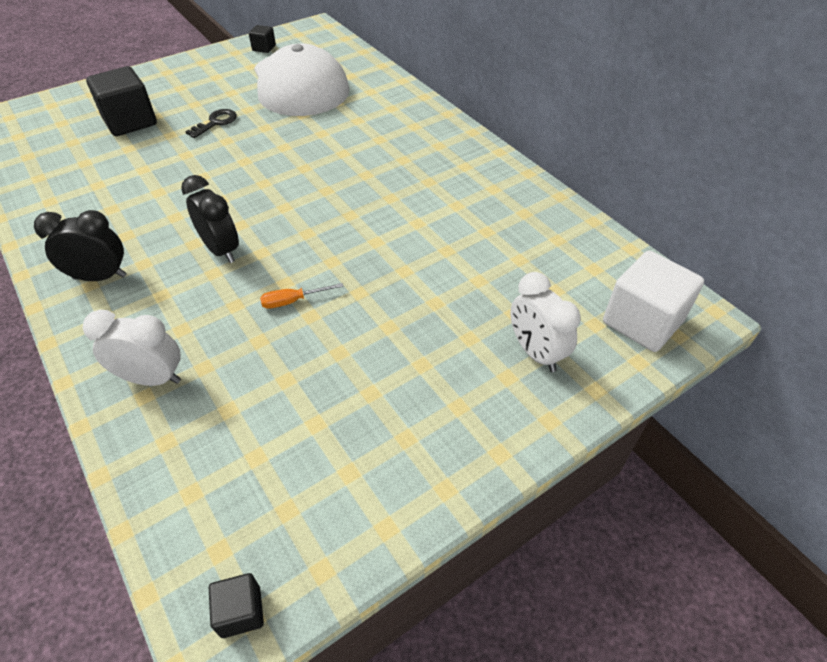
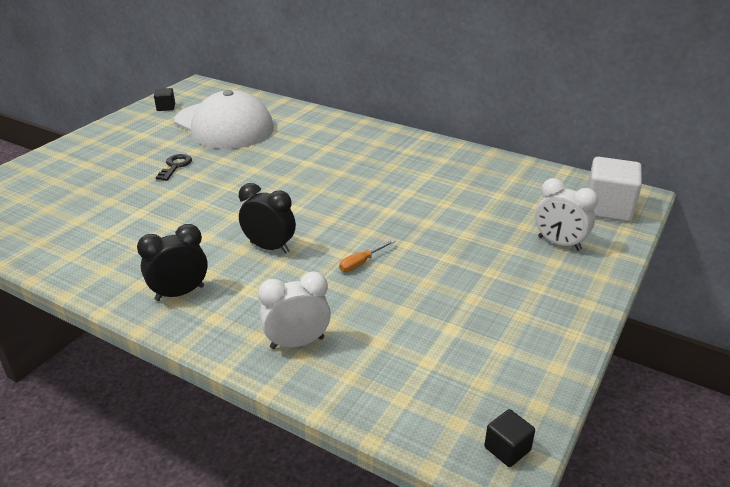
camera: 25 degrees left, 15 degrees down
(130, 121) = (91, 182): black cube -> none

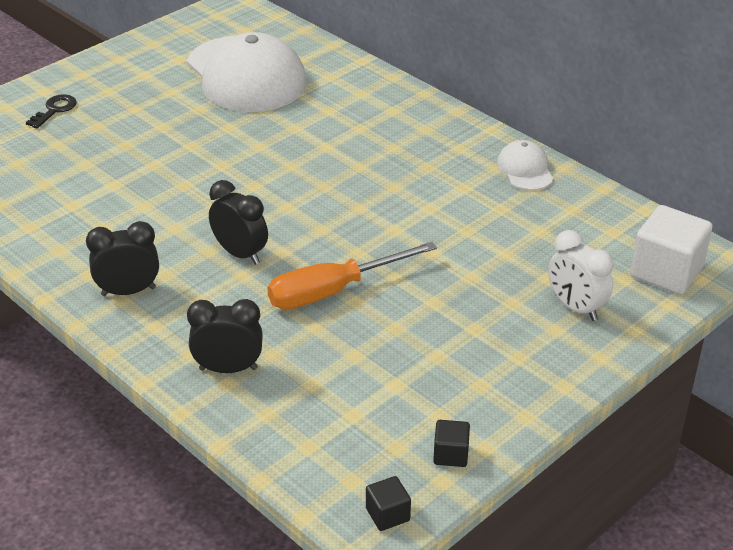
camera: 15 degrees right, 5 degrees up
(166, 107) = (184, 36): black cube -> black cube (450, 454)
(175, 166) = (170, 127): black key -> black key (54, 110)
(297, 343) = (228, 369): white clock -> black clock
(361, 263) = (333, 291): orange screwdriver -> orange screwdriver, size x2.24
(464, 158) = (525, 170): none -> white cap

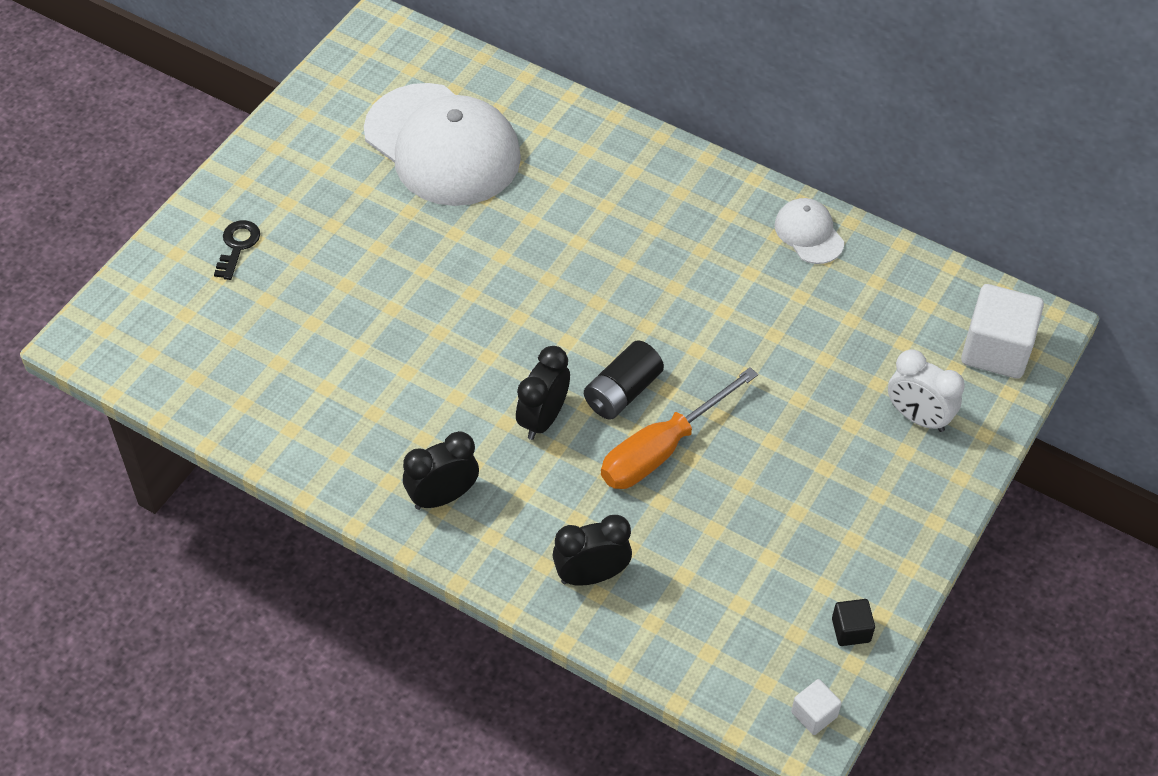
camera: 15 degrees left, 15 degrees up
(240, 254) = (543, 419): black clock -> black clock turned 90 degrees counterclockwise
(317, 247) = (622, 392): none -> black battery
(387, 514) = (814, 714): black cube -> white cube

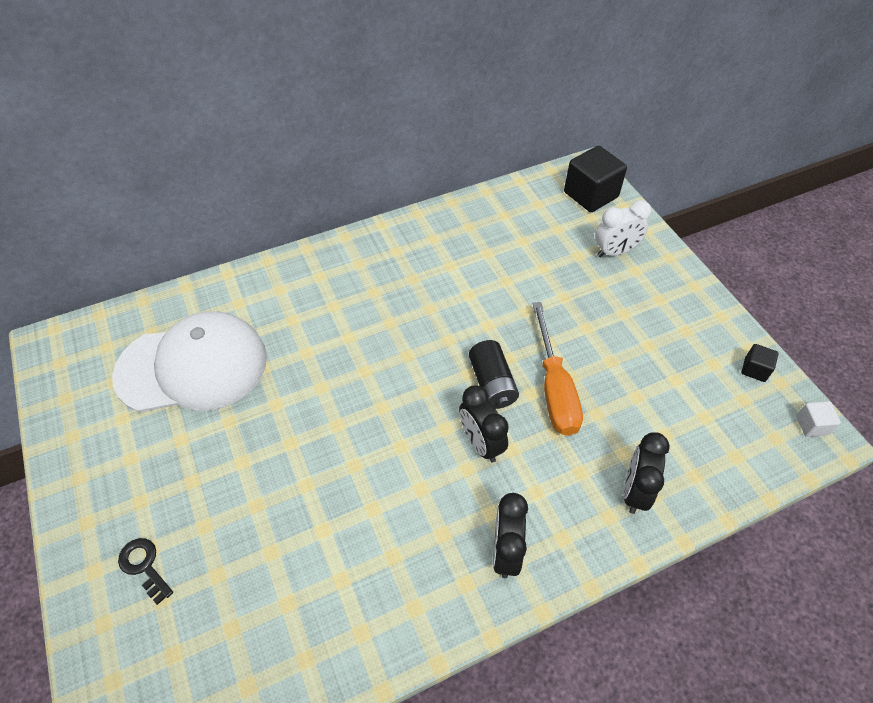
camera: 55 degrees left, 0 degrees up
(809, 233) = (444, 223): white cap -> none
(996, 350) = (590, 195): white cube -> black cube

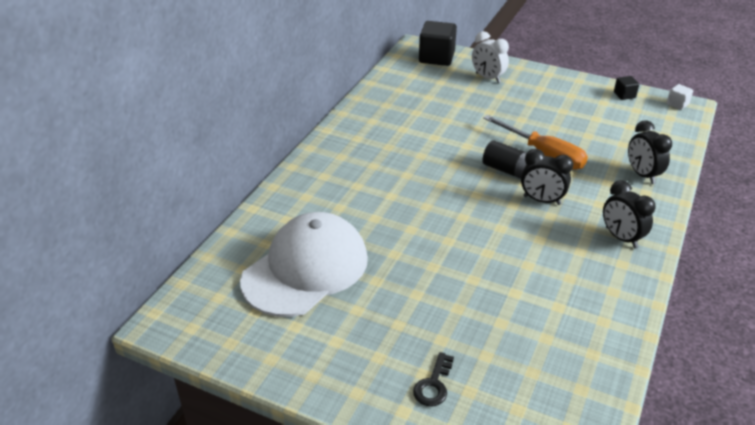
camera: 40 degrees left, 15 degrees down
(144, 566) = (433, 385): black key -> black key turned 75 degrees counterclockwise
(615, 252) = (487, 78): white clock -> white clock turned 105 degrees clockwise

